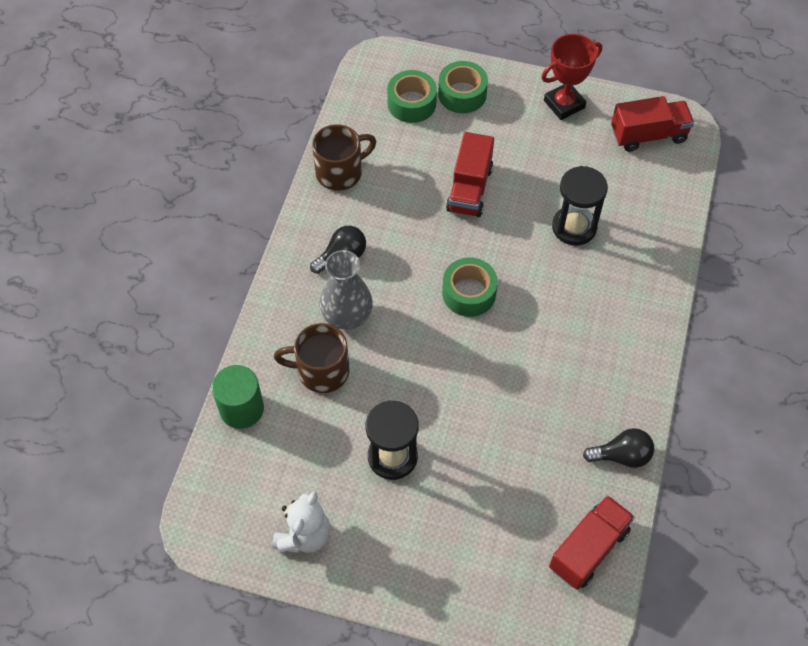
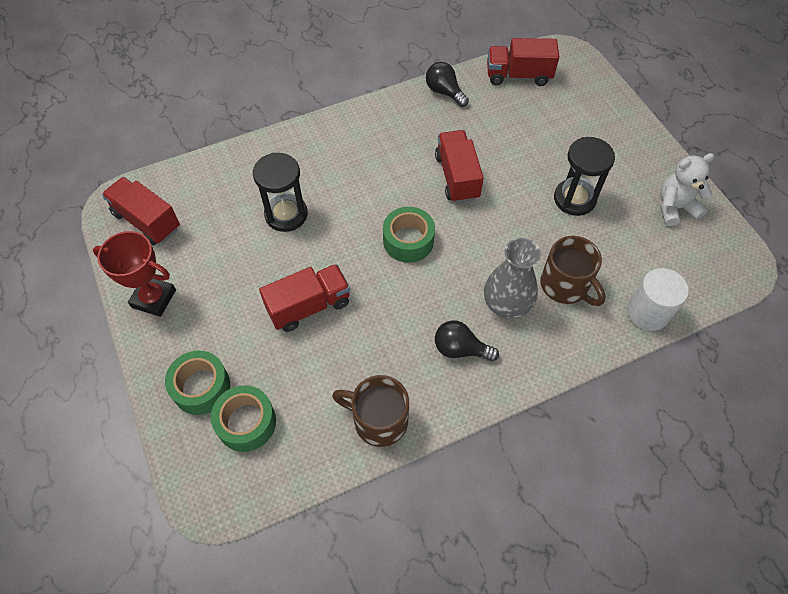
camera: 130 degrees left, 0 degrees up
(241, 409) = (647, 312): green cylinder -> white cylinder
(503, 381) = (457, 177): none -> red truck

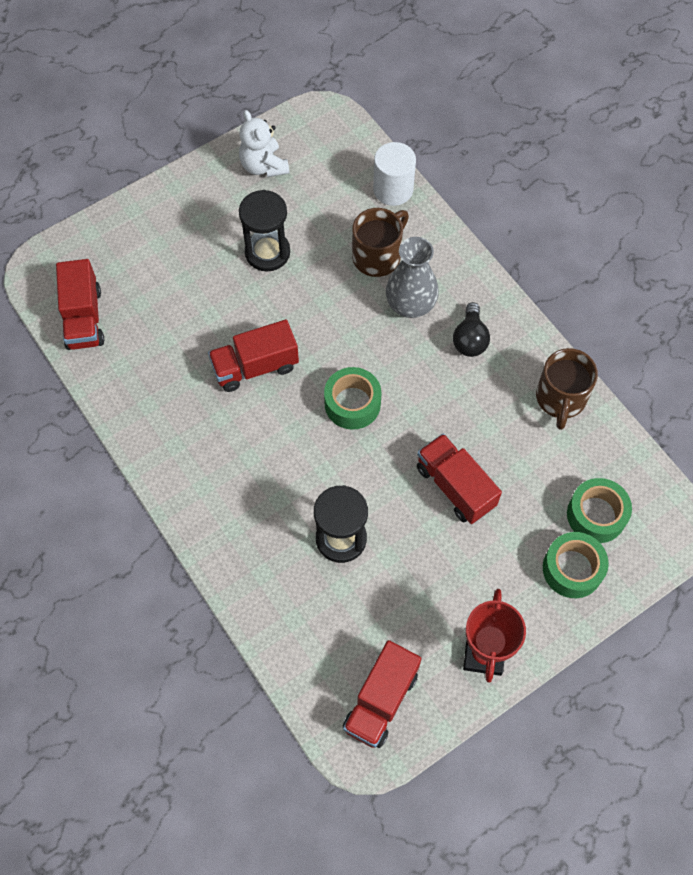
camera: 100 degrees left, 5 degrees up
(444, 92) = (121, 396): black light bulb -> none

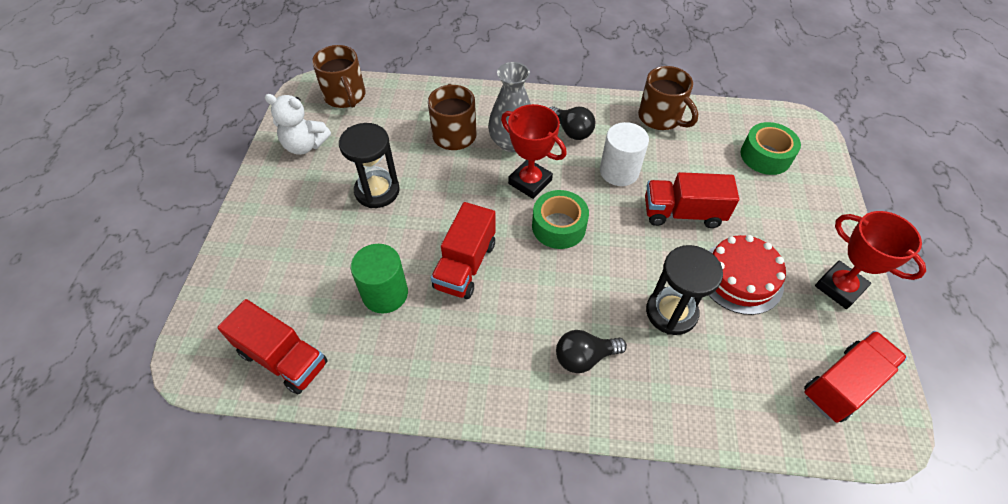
camera: 50 degrees left, 10 degrees down
(184, 335) = (385, 293): none -> green cylinder
(246, 503) = (584, 357): none -> black light bulb
(341, 145) = (345, 96): none -> brown mug
(379, 350) = (530, 182): none -> red trophy
(381, 701) = (843, 384): red truck -> red truck turned 105 degrees counterclockwise
(393, 189) = (413, 94): white cylinder -> white cylinder (619, 171)
(423, 570) = (740, 277): none -> red cake
(572, 569) = (800, 193): green tape -> none

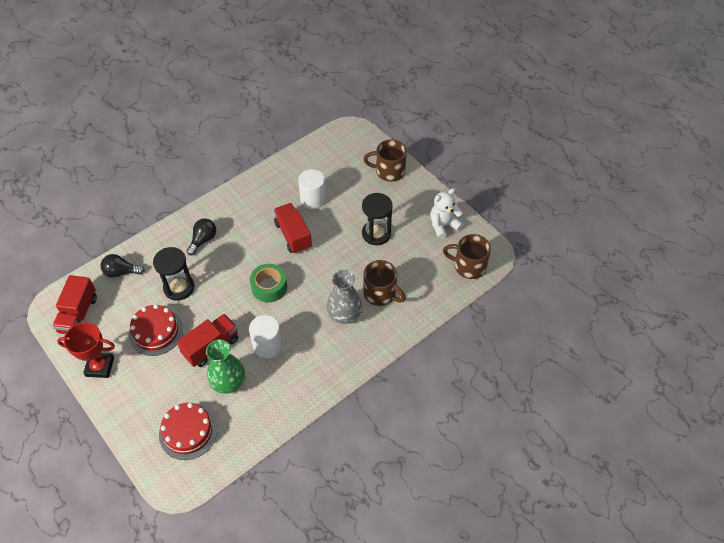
camera: 135 degrees right, 0 degrees up
(283, 358) = (321, 153): red truck -> none
(385, 293) = (313, 199): green cylinder -> white cylinder
(530, 182) = (308, 299): red trophy -> none
(571, 131) = (320, 351): black light bulb -> black light bulb (121, 272)
(661, 117) = (276, 409): brown mug -> brown mug (389, 171)
(690, 168) = (228, 382): none -> green vase
(765, 156) = (188, 432): green tape -> red cake

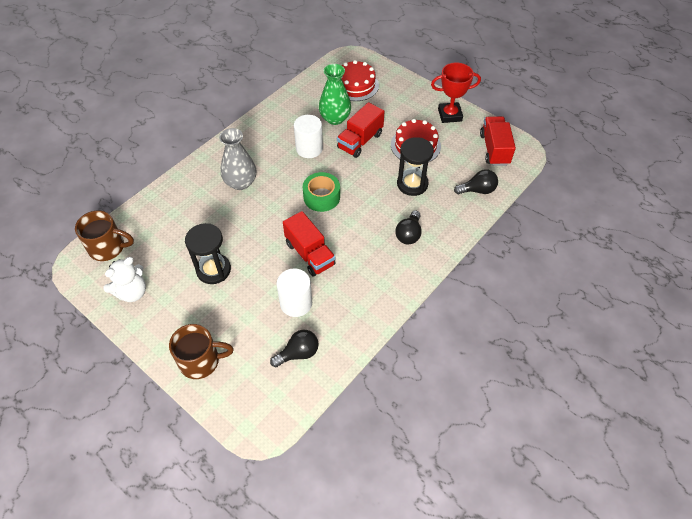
camera: 170 degrees right, 0 degrees up
(318, 166) = (298, 353): none -> black light bulb
(381, 293) = (205, 206): brown mug -> none

